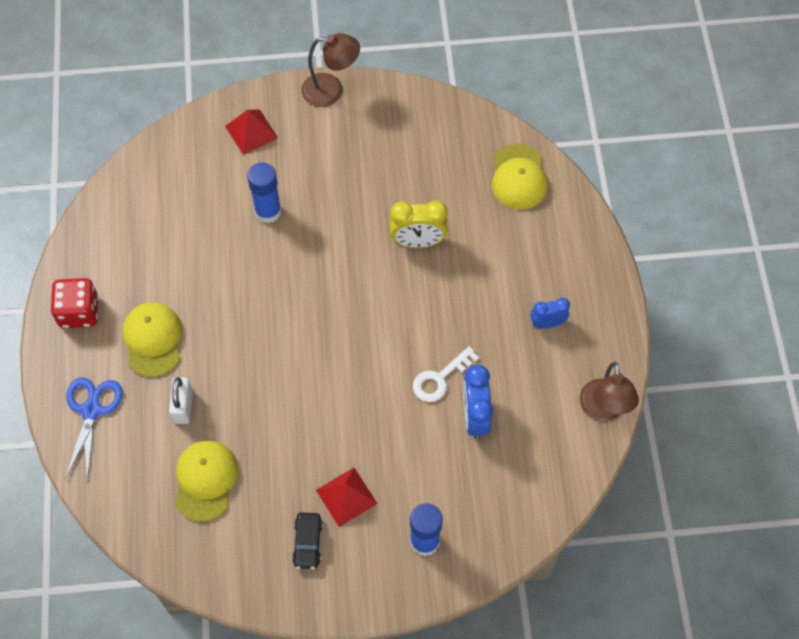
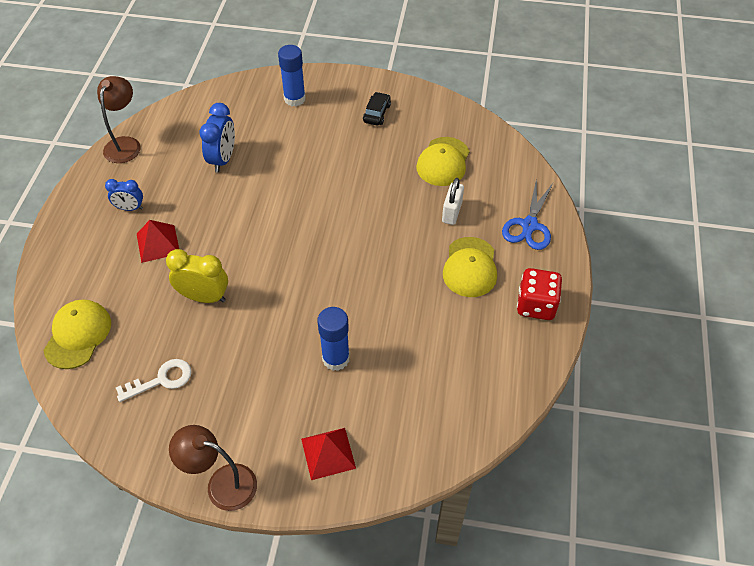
camera: 165 degrees left, 10 degrees down
(346, 496) = (340, 132): red pyramid -> red pyramid (158, 243)
(440, 378) = (237, 189): white key -> white key (161, 380)

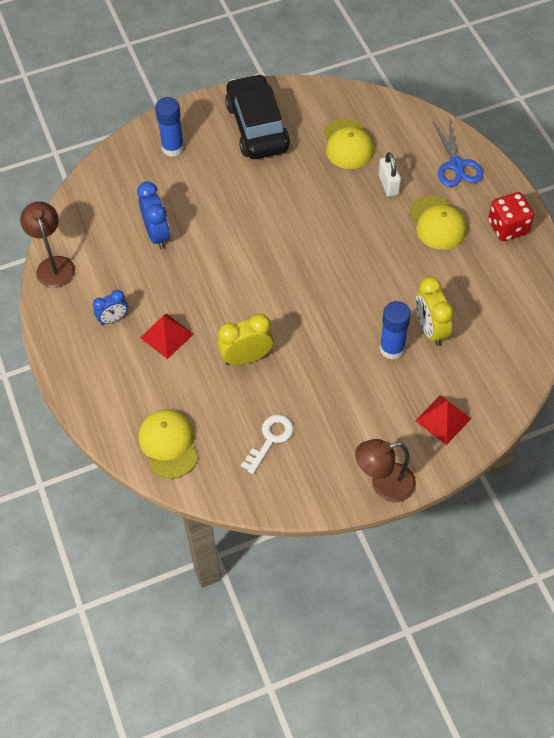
camera: 30 degrees left, 5 degrees up
(376, 113) = (257, 127): black car -> black car, size x2.33
(385, 360) = (430, 329): none -> yellow clock

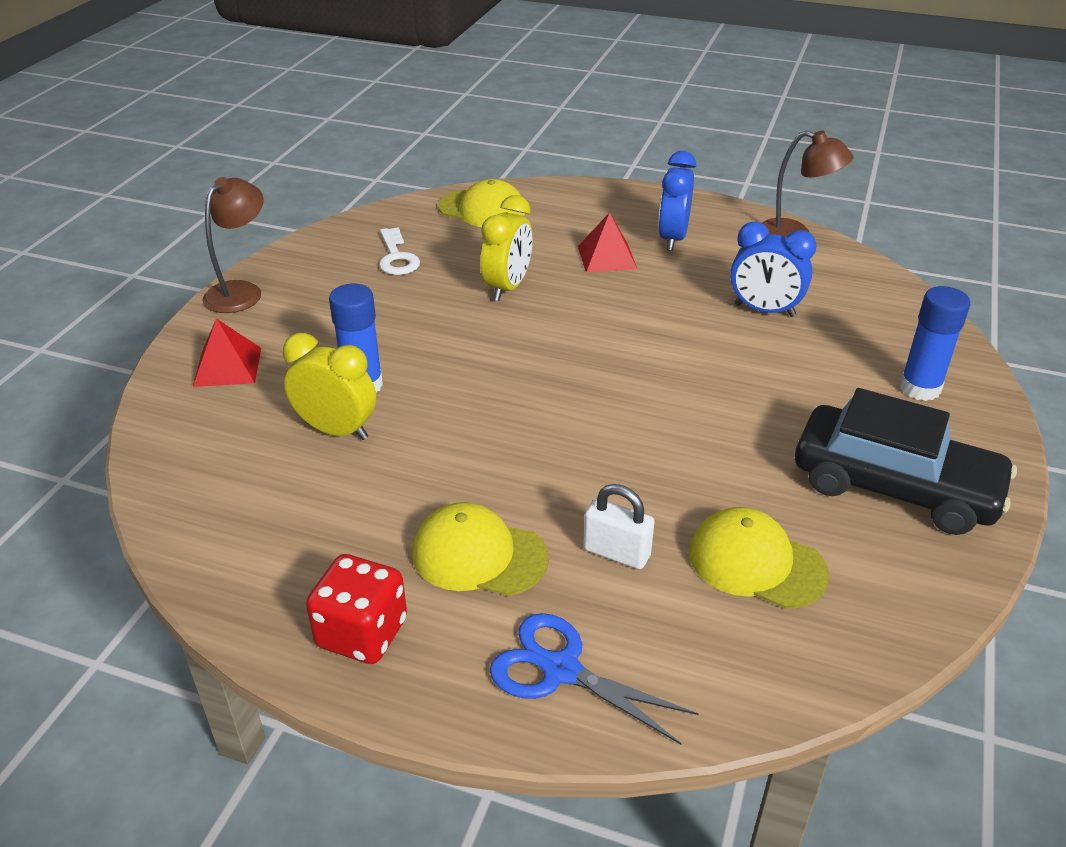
camera: 130 degrees right, 20 degrees down
(113, 319) = (672, 239): blue clock -> blue clock, size x1.57

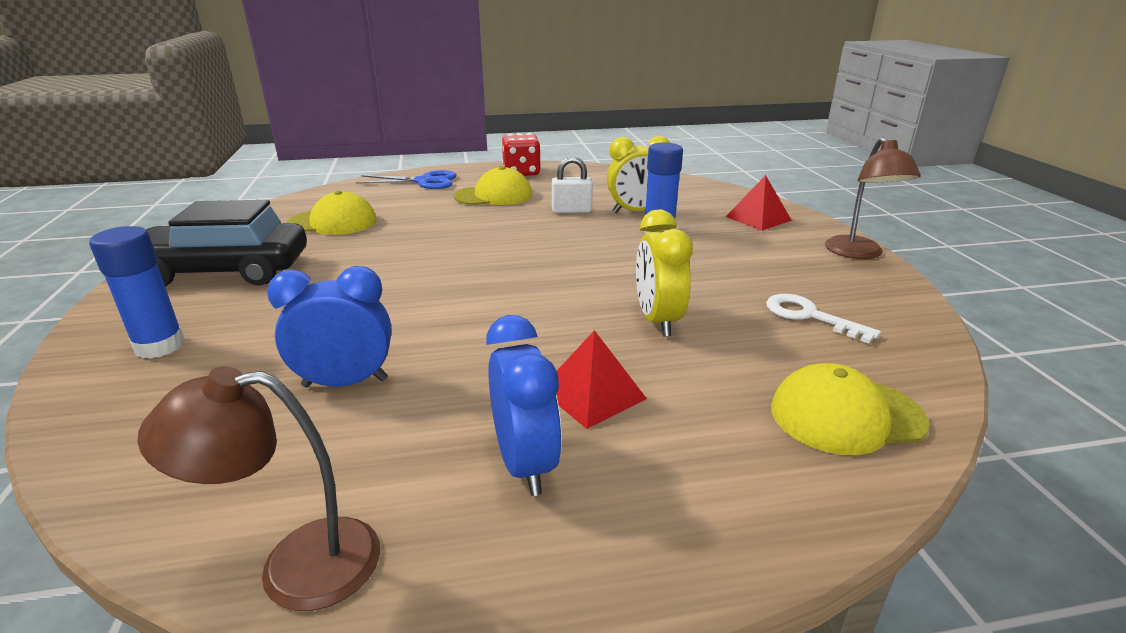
camera: 150 degrees right, 10 degrees down
(616, 552) = (419, 210): white padlock -> white padlock (571, 211)

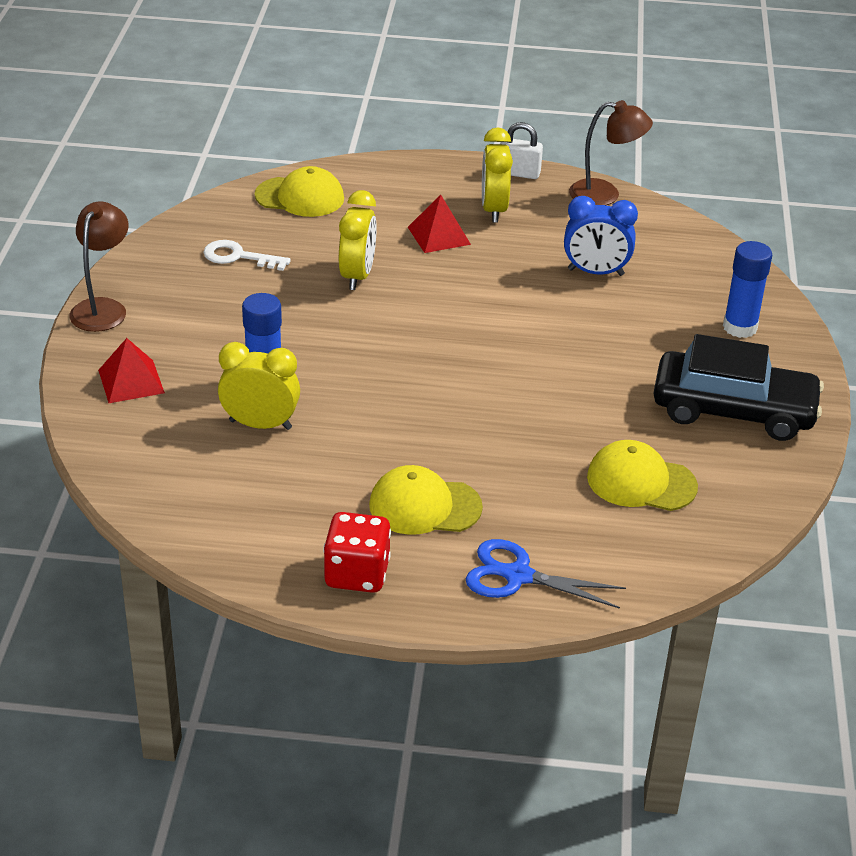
camera: 165 degrees left, 10 degrees up
(525, 464) = (494, 210): blue clock -> yellow clock
(571, 211) = (338, 444): white padlock -> white padlock (519, 173)
(809, 316) = (238, 257): white key -> white key turned 135 degrees clockwise

